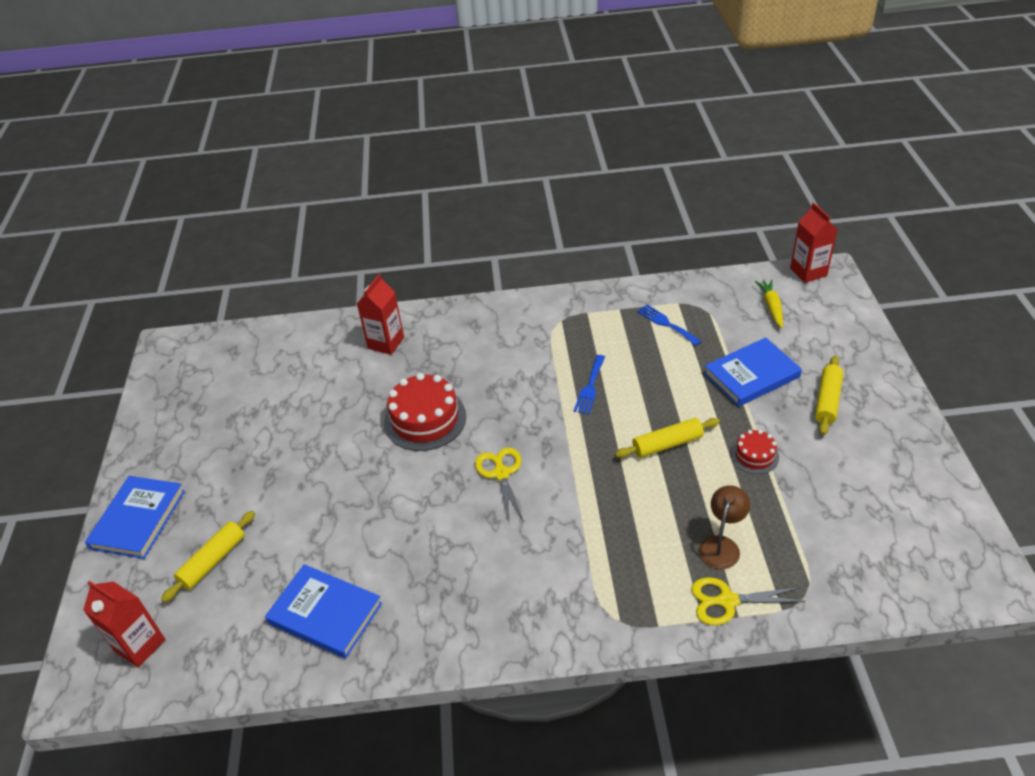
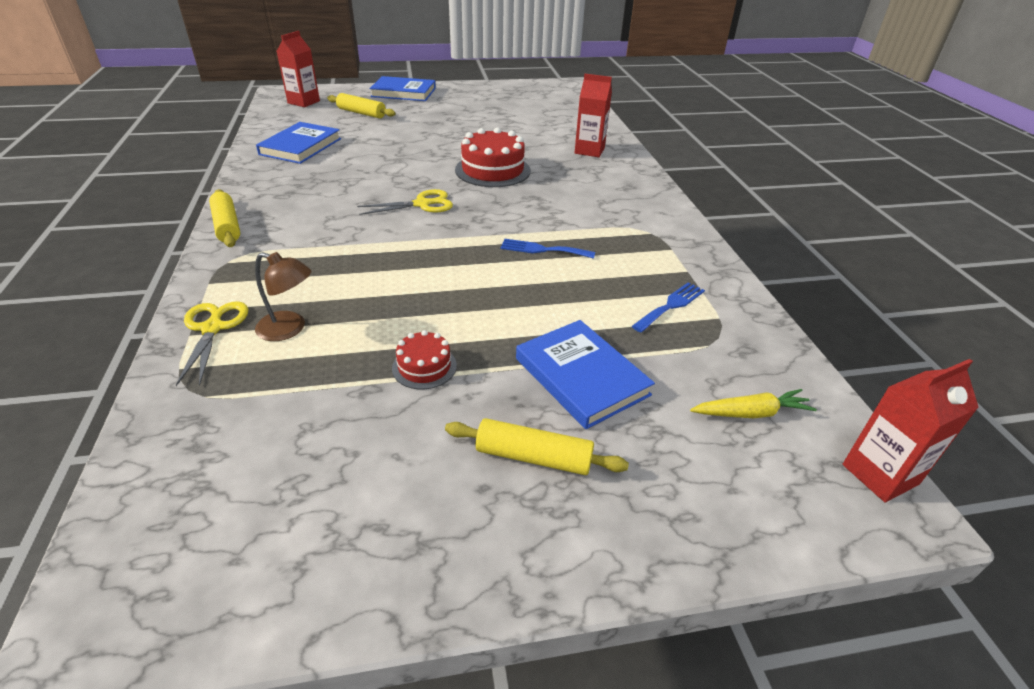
camera: 80 degrees right, 5 degrees down
(667, 444) = (451, 298): yellow rolling pin -> yellow rolling pin (227, 226)

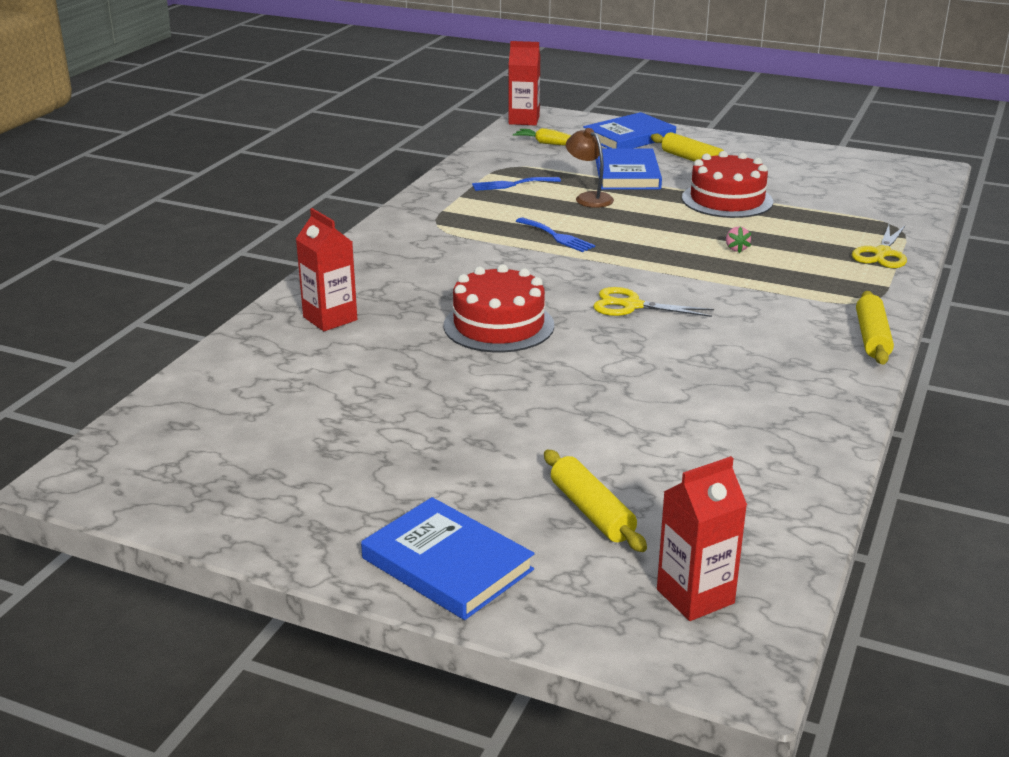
camera: 145 degrees left, 10 degrees down
(289, 329) = (818, 239): brown lamp -> brown lamp (589, 198)
(301, 146) = (747, 447): blue book -> blue book (629, 137)
(373, 286) = (736, 249): none -> pink strawberry
(424, 366) = (727, 200): red cake -> red cake, size x1.88

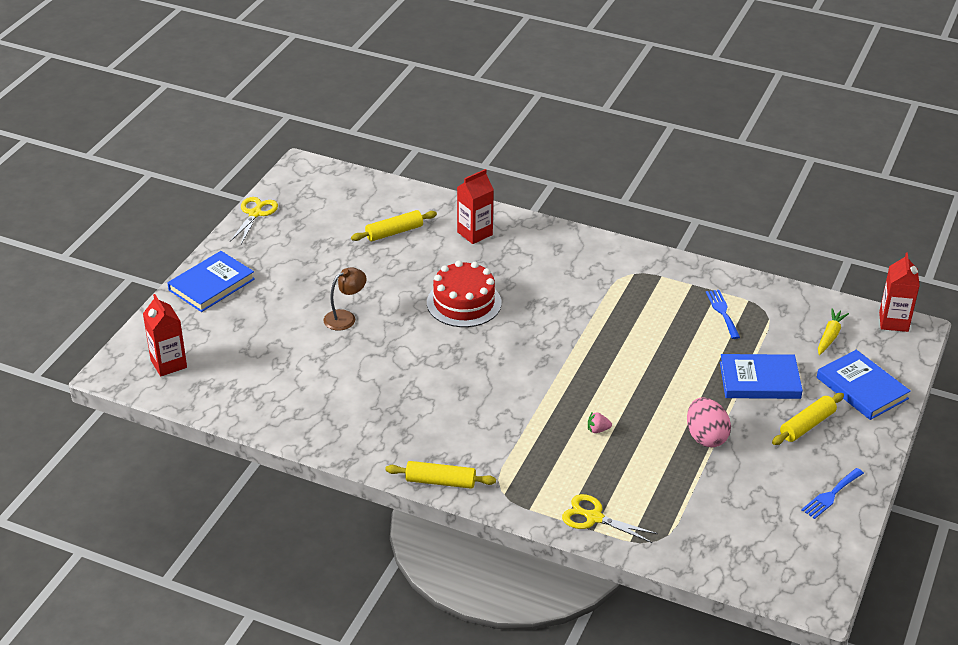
camera: 90 degrees right, 10 degrees up
(557, 236) = (614, 333): blue fork -> blue fork (831, 495)
(589, 198) = (698, 354): brown lamp -> brown lamp (345, 317)
(591, 512) = (246, 333): yellow rolling pin -> yellow rolling pin (394, 232)
(632, 305) = (493, 365): yellow scissors -> yellow scissors (255, 214)
(727, 200) = (706, 437): red cake -> pink egg

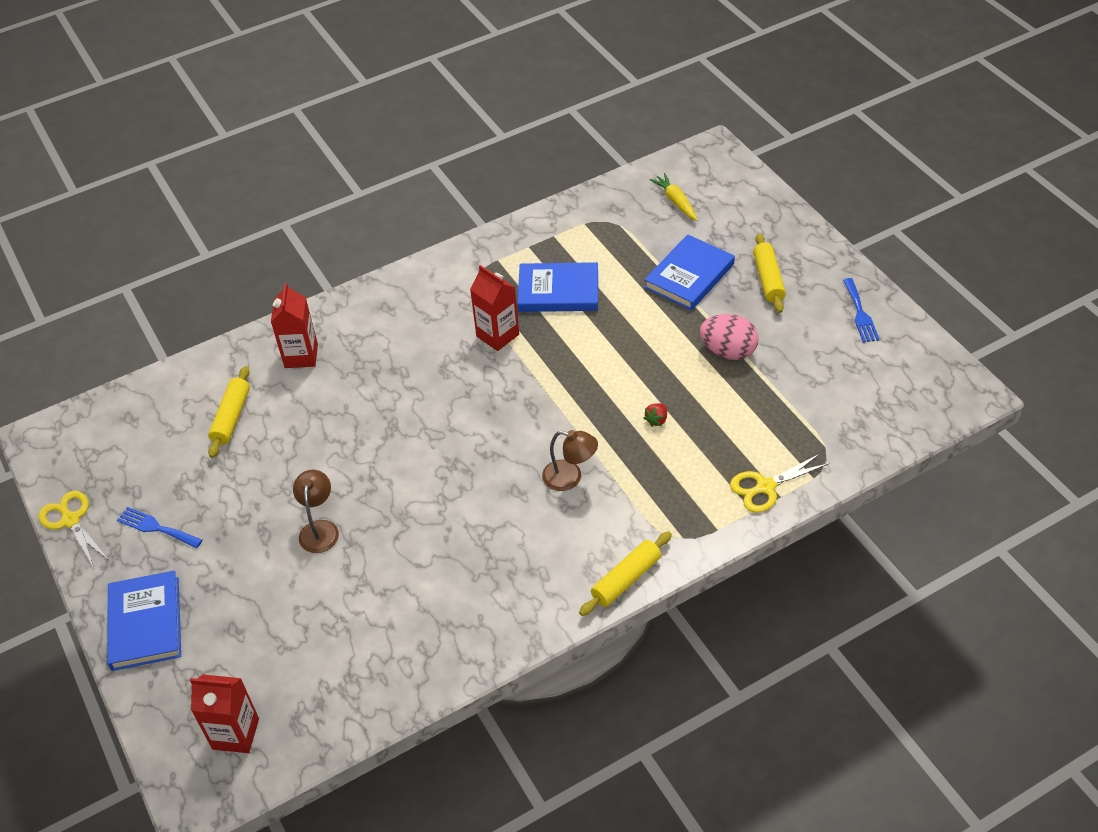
camera: 50 degrees left, 10 degrees up
(464, 303) = (393, 421): red cake -> none
(500, 411) = (570, 478): none -> brown lamp
(598, 430) = (656, 420): pink strawberry -> red strawberry
(722, 312) = (583, 248): blue fork -> blue fork (156, 527)
(862, 388) = (753, 220): blue book -> blue book (558, 291)
(893, 322) = (693, 155): red carton -> red carton (497, 335)

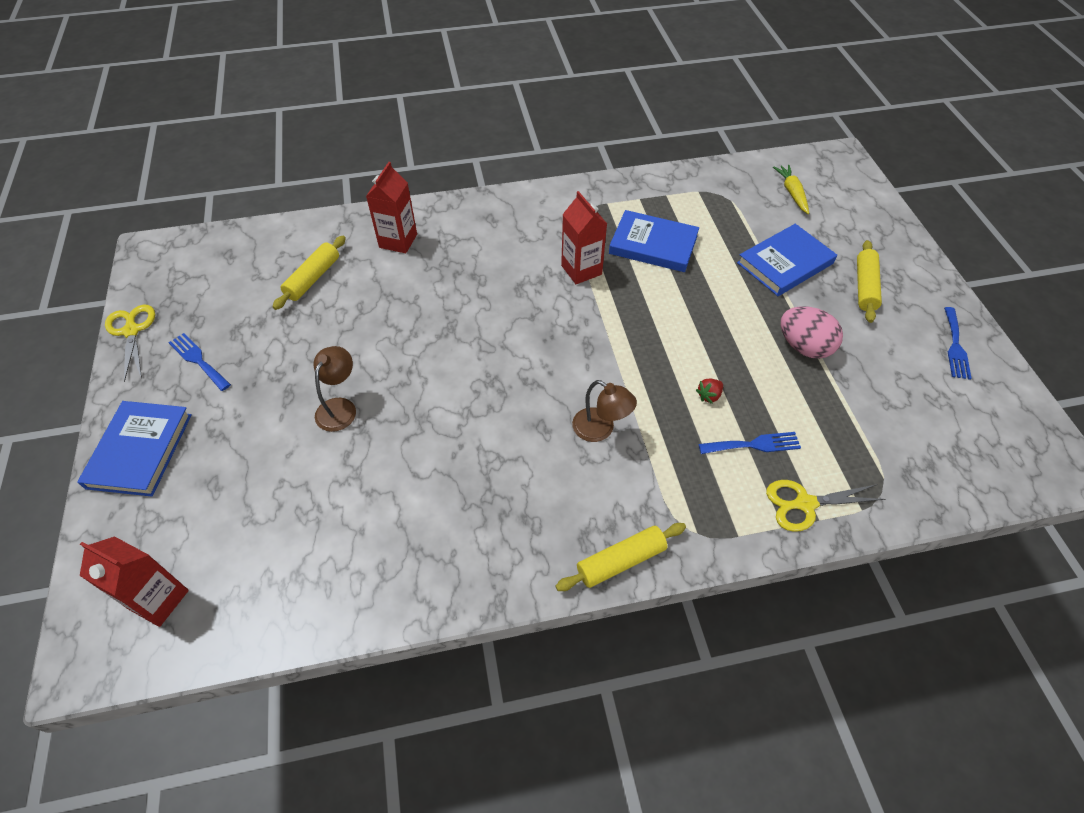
camera: 15 degrees right, 5 degrees up
(708, 451) = (754, 445): none -> blue fork

